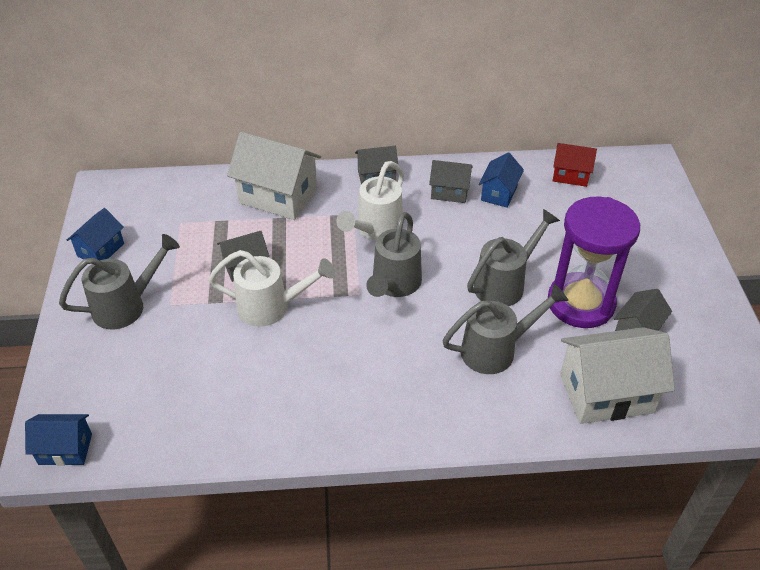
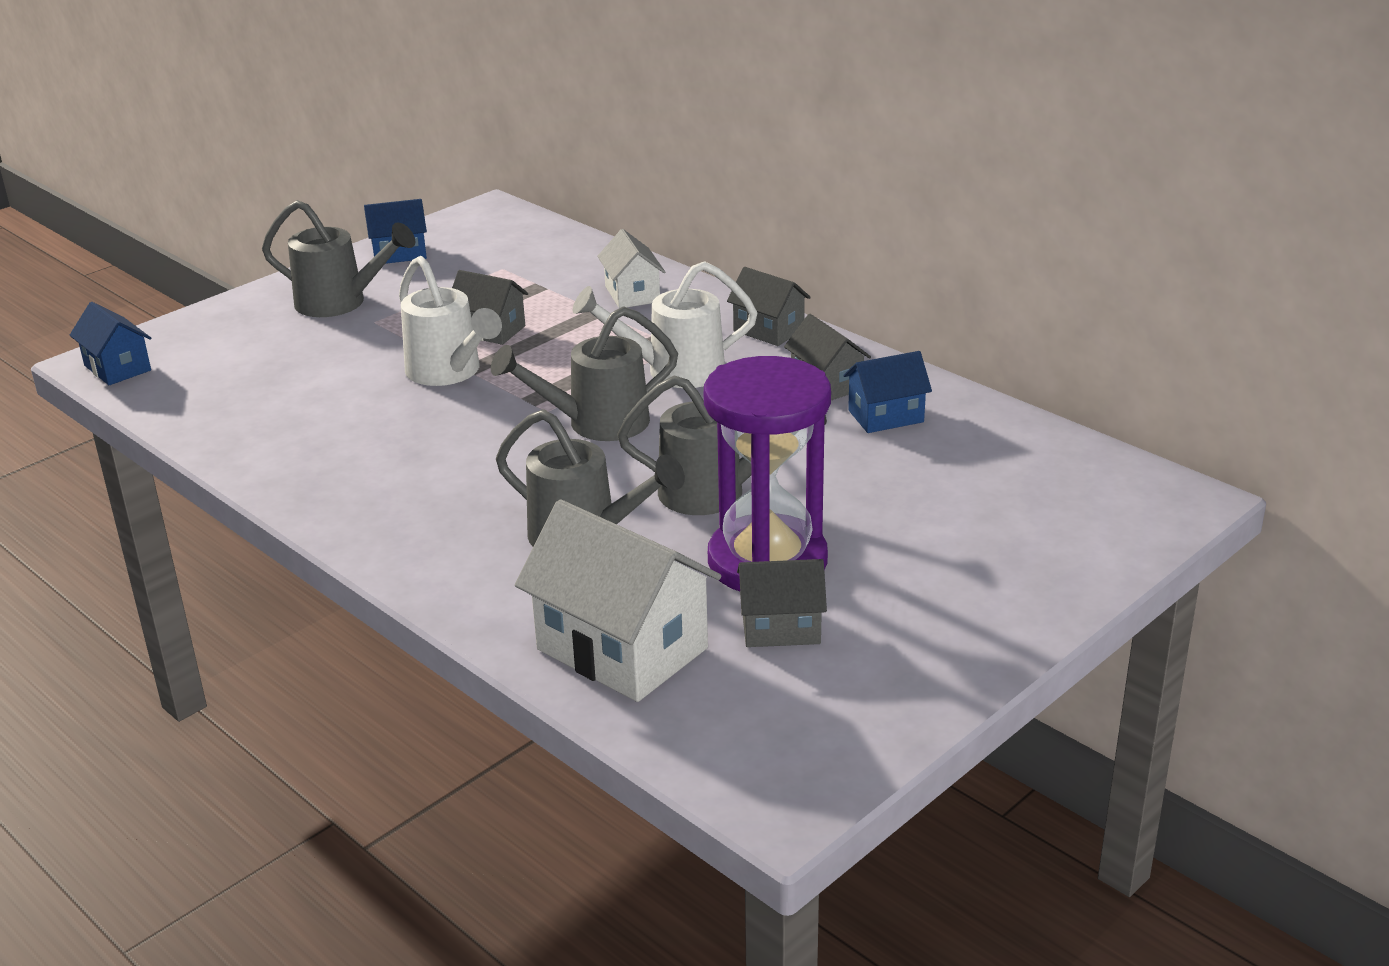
camera: 50 degrees right, 15 degrees down
(278, 196) = (632, 294): white house -> white house, size x0.55
(570, 175) = (1022, 449): red house -> none

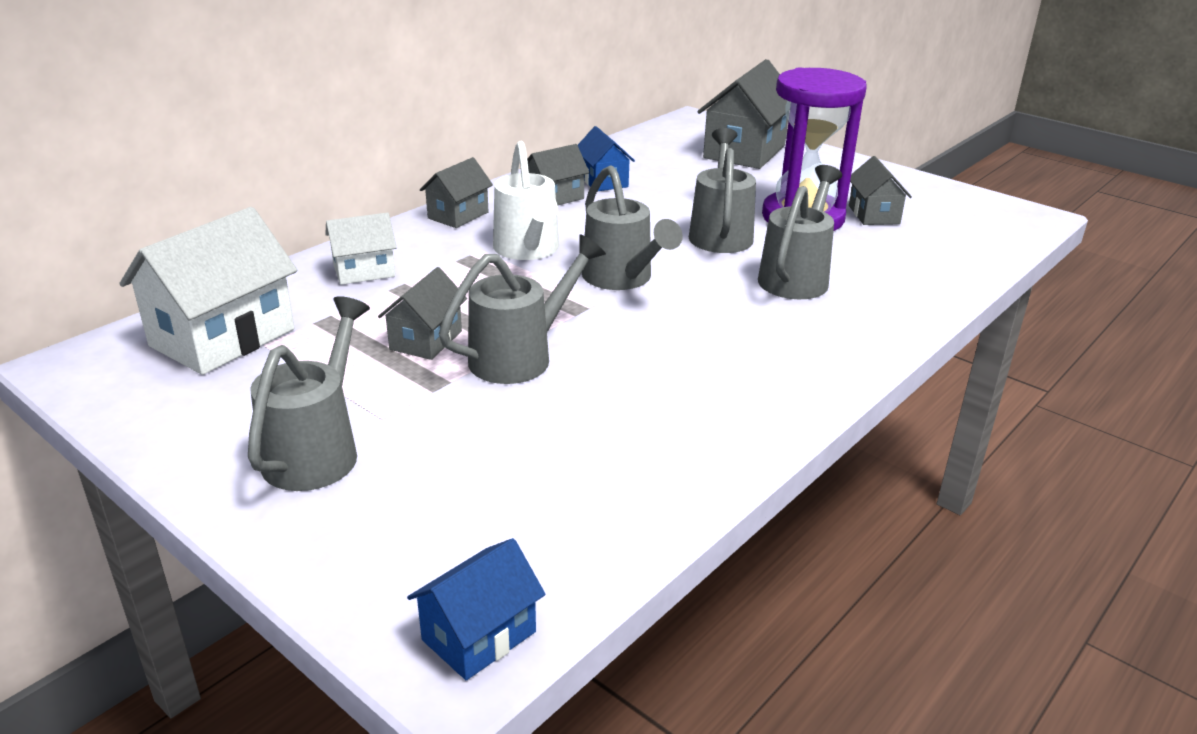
camera: 95 degrees left, 0 degrees up
(399, 253) = (177, 420): blue house -> none
(449, 372) = (520, 356): white watering can -> grey watering can
(622, 649) = (925, 260): white house -> white house (222, 337)
(1033, 536) = (744, 152): none -> grey house

